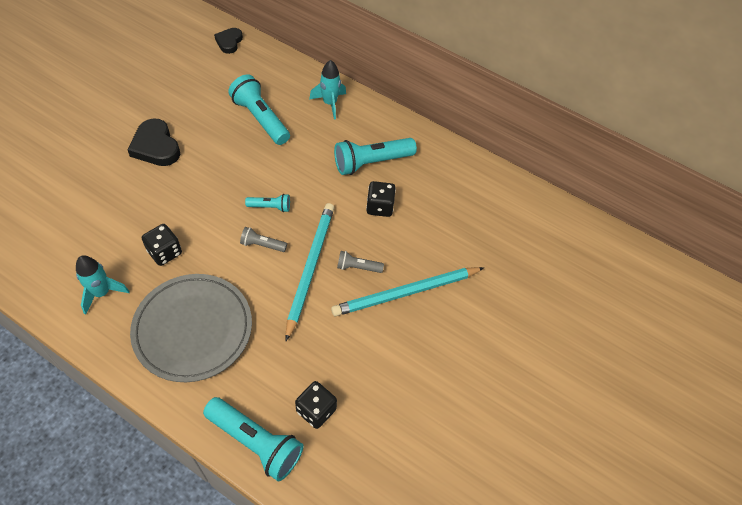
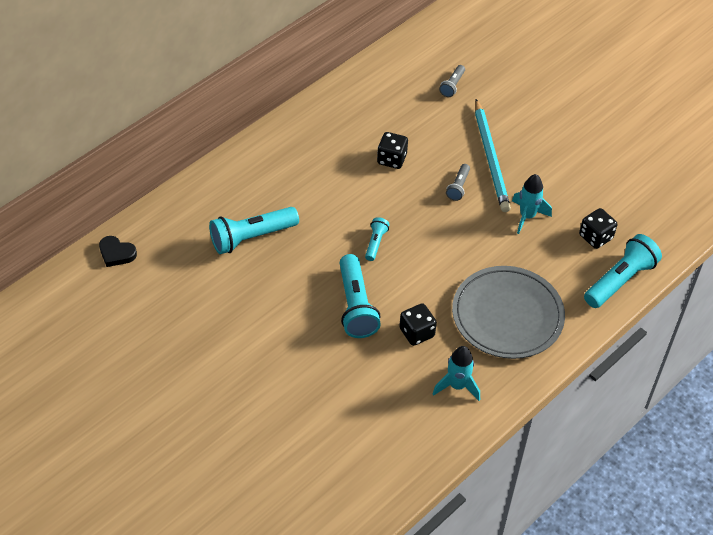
camera: 75 degrees left, 5 degrees down
(156, 146) = (271, 334): black heart -> none
(262, 245) = (421, 254): grey flashlight -> grey flashlight (452, 86)
(310, 268) = (454, 222): turquoise pencil -> none
(330, 103) = (243, 175): turquoise rocket -> turquoise rocket (527, 216)
(371, 163) = (334, 155): turquoise flashlight -> turquoise flashlight (356, 306)

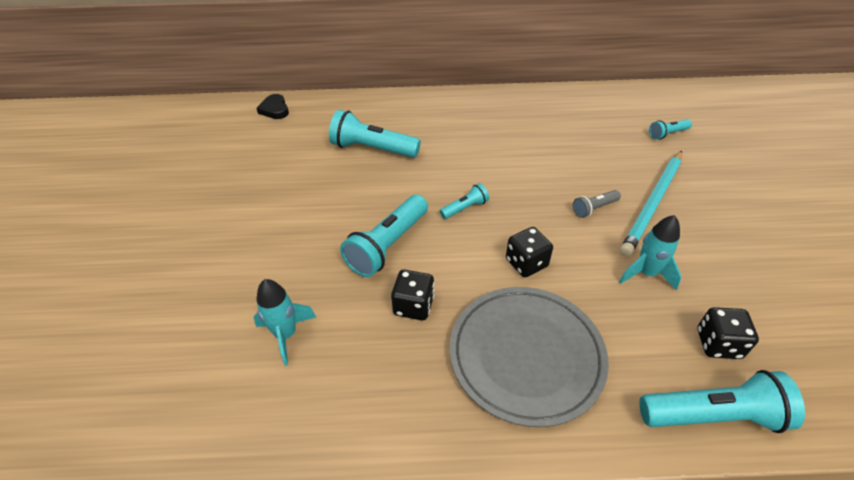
camera: 45 degrees right, 5 degrees down
(391, 159) = (551, 157): black dice -> black dice (526, 263)
(452, 86) = (667, 134): grey flashlight -> turquoise flashlight
(457, 386) = (392, 389): turquoise rocket -> turquoise rocket (286, 335)

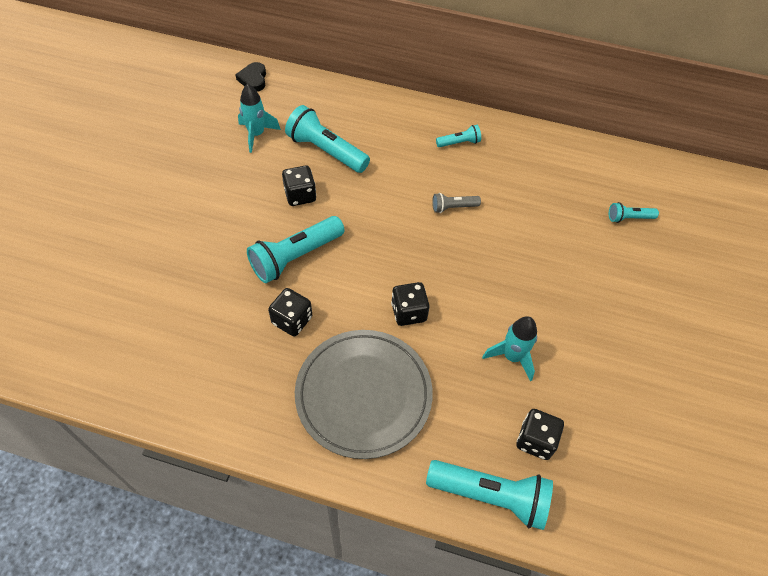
camera: 15 degrees right, 10 degrees up
(286, 335) = (179, 312): turquoise rocket -> turquoise rocket (256, 135)
(366, 191) = (300, 195): none -> black dice
(465, 208) = (382, 240): turquoise flashlight -> turquoise flashlight (459, 143)
(594, 208) = (502, 278): grey flashlight -> grey flashlight (453, 207)
(653, 203) = (564, 290): turquoise pencil -> none

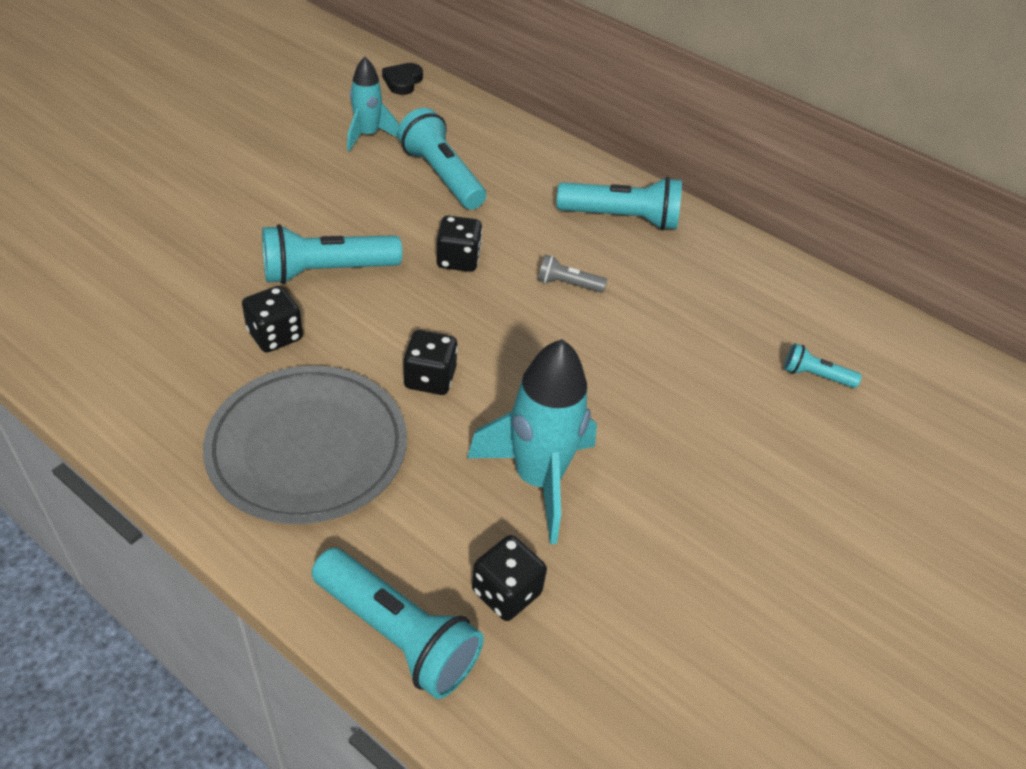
camera: 20 degrees right, 10 degrees down
(300, 195) = (377, 211): black dice -> black dice (458, 260)
(459, 143) = (621, 218): turquoise flashlight -> turquoise flashlight, size x1.95
(512, 357) = (538, 479): turquoise rocket -> turquoise rocket, size x1.66

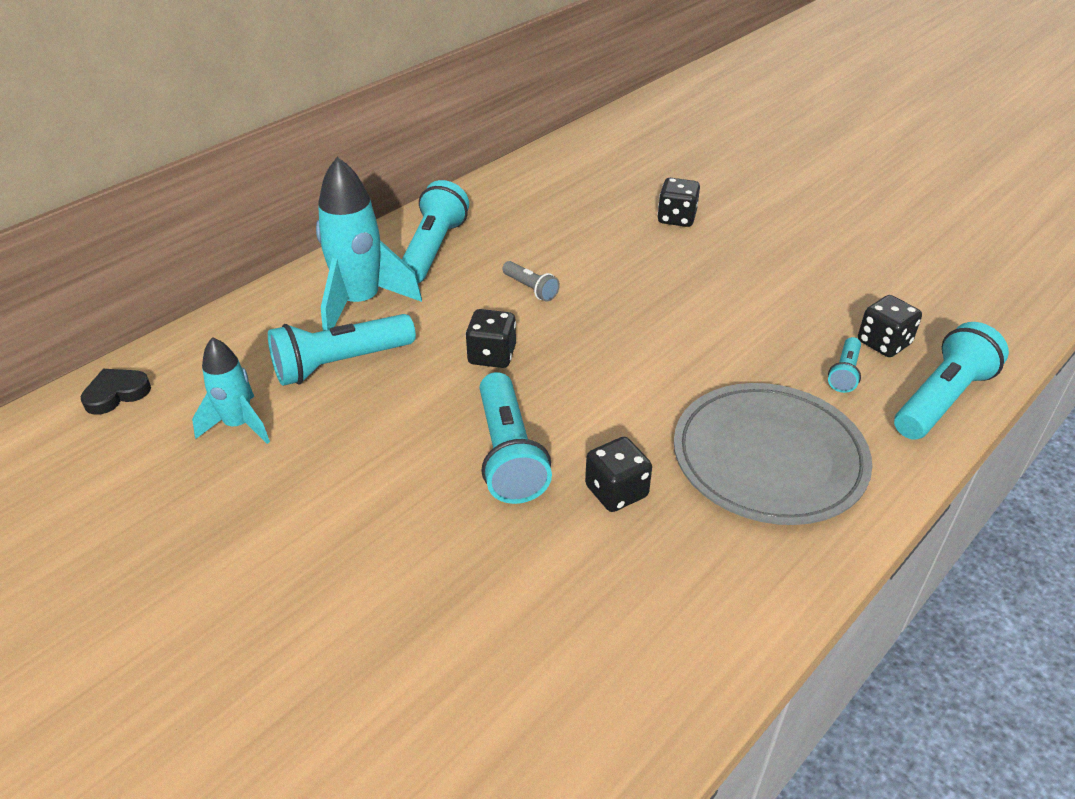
camera: 80 degrees left, 5 degrees down
(403, 82) = (116, 394): black heart -> black heart turned 120 degrees clockwise
(430, 378) = (666, 378): black dice -> black dice (676, 218)
(538, 479) = (771, 321): turquoise rocket -> turquoise rocket (360, 303)
(567, 284) = (531, 289): grey flashlight -> grey flashlight turned 60 degrees counterclockwise
(815, 376) = (636, 181): turquoise flashlight -> turquoise flashlight (844, 373)

